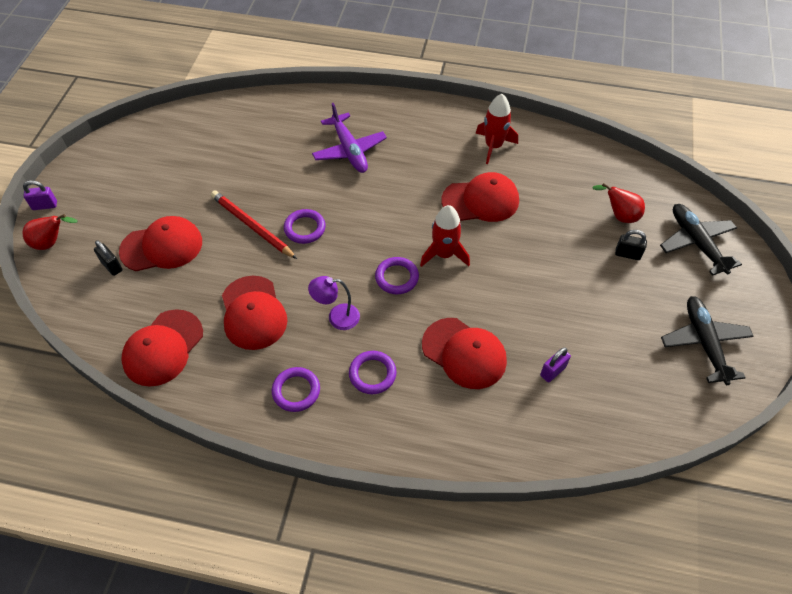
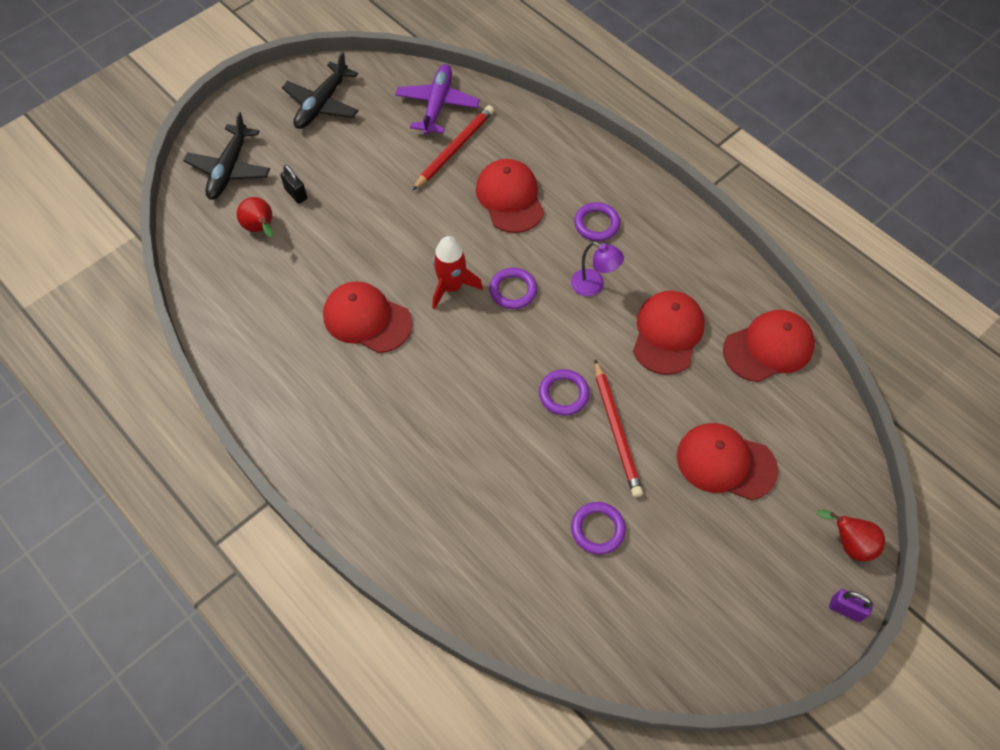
camera: 145 degrees left, 5 degrees up
(112, 266) = (789, 469): black padlock -> none
(296, 391) = (668, 246): purple ring -> purple ring (597, 529)
(349, 150) = (446, 467): purple plane -> purple plane (437, 105)
(493, 146) = (291, 373): red rocket -> none
(552, 371) = (454, 149): purple padlock -> red pencil

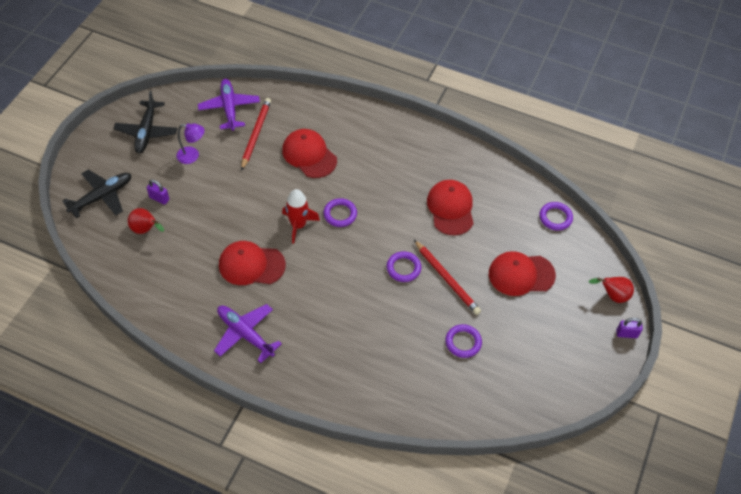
camera: 25 degrees left, 5 degrees down
(229, 169) = (102, 197): black plane -> black plane turned 120 degrees counterclockwise
(296, 194) = (159, 198): black padlock -> purple padlock
(315, 408) = (245, 334): none -> purple plane
(593, 286) = (390, 194): purple lamp -> purple lamp (192, 156)
(596, 224) = (374, 154): purple ring -> purple ring (555, 217)
(768, 347) = (515, 196): red cap -> none

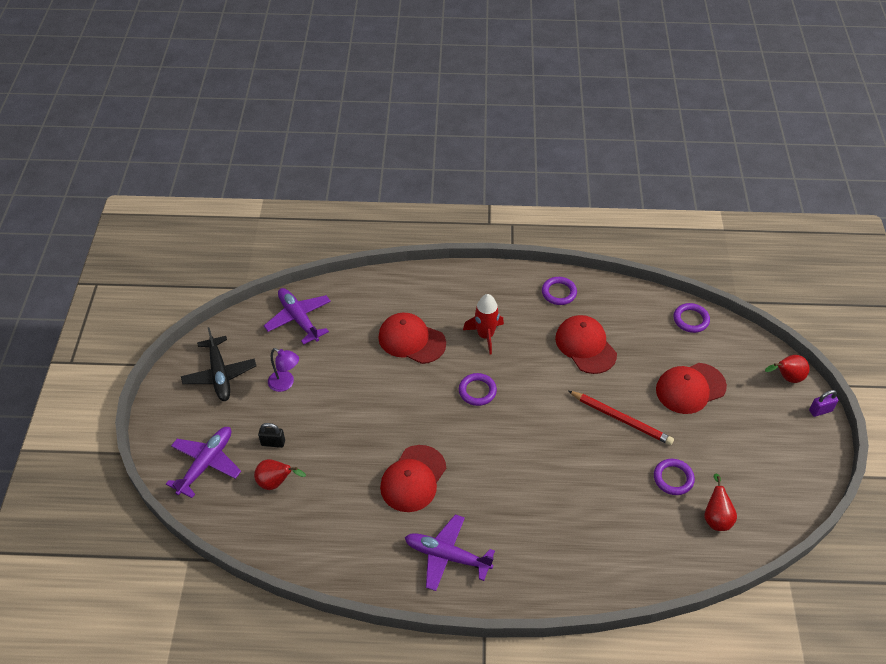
camera: 20 degrees left, 5 degrees down
(102, 197) = (206, 464): black plane -> purple plane
(159, 198) = (273, 443): purple padlock -> black padlock
(192, 156) = (285, 383): purple lamp -> purple lamp turned 45 degrees clockwise
(251, 265) = (413, 479): red cap -> red cap turned 45 degrees counterclockwise
(255, 134) = (342, 337): red pencil -> none
(298, 225) = (440, 418): red rocket -> red rocket (485, 335)
(403, 268) = (572, 424): purple ring -> purple ring (559, 292)
(481, 387) = (716, 517): none -> red pear

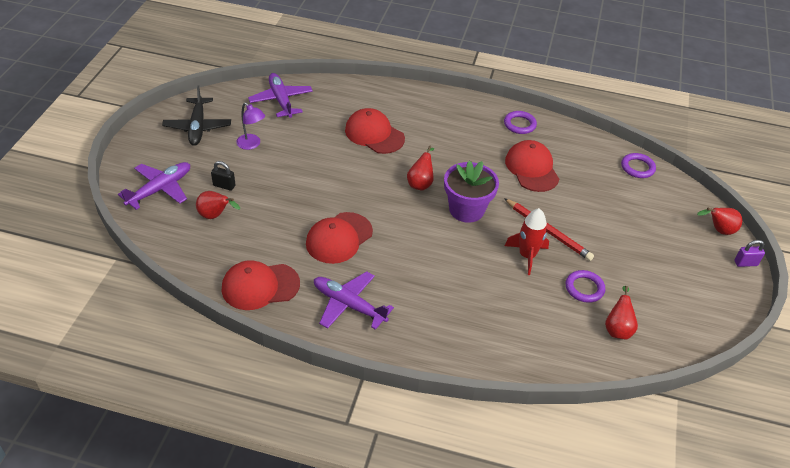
camera: 10 degrees right, 5 degrees down
(477, 391) = (420, 183): purple ring -> red pear
(485, 335) = (442, 143): red rocket -> red rocket (527, 256)
(533, 412) = (466, 209): none -> purple flower pot
(690, 388) = (621, 220): red cap -> red cap (260, 286)

